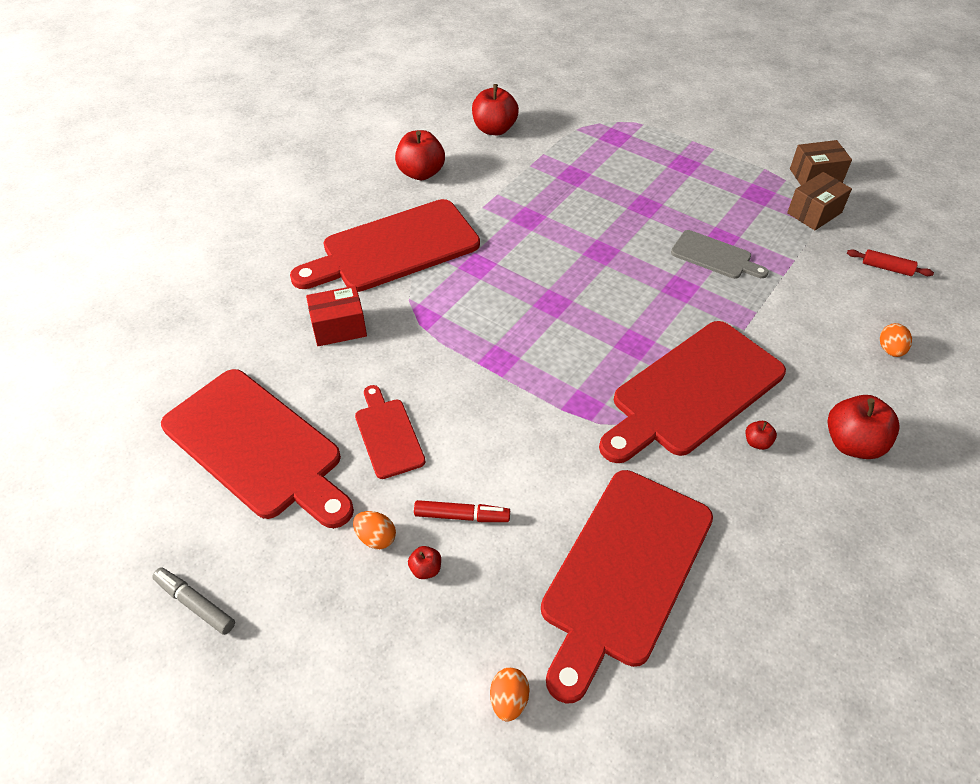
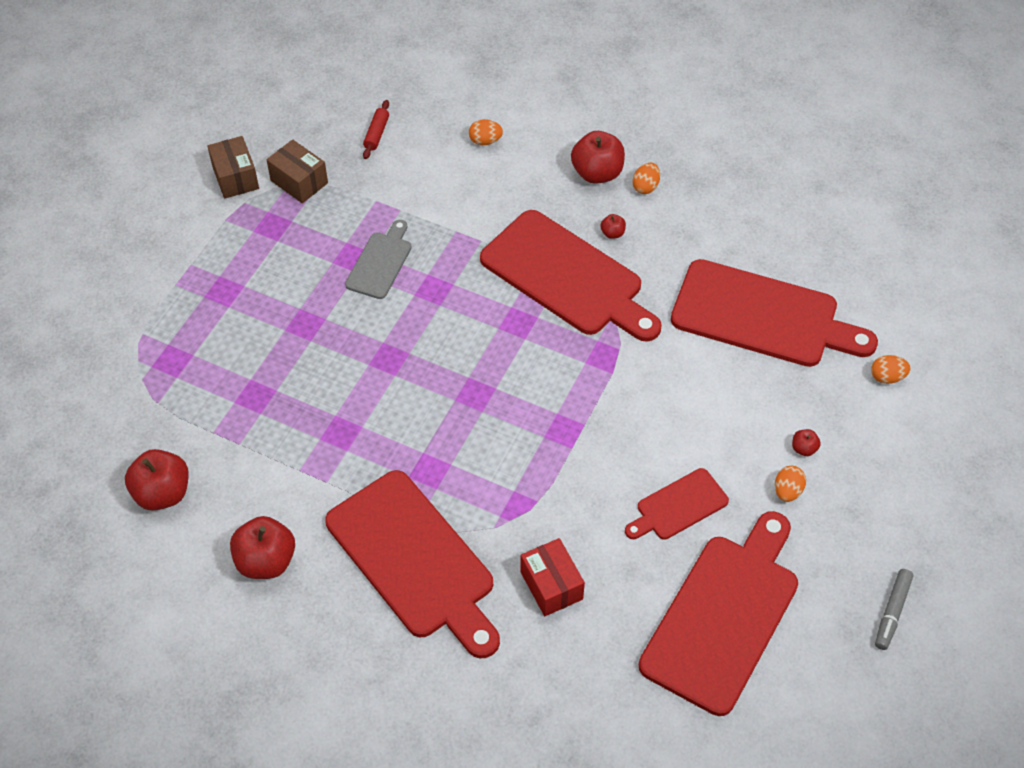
camera: 100 degrees left, 5 degrees up
(462, 516) = (747, 431): red marker -> none
(835, 489) = (645, 187): none -> orange egg

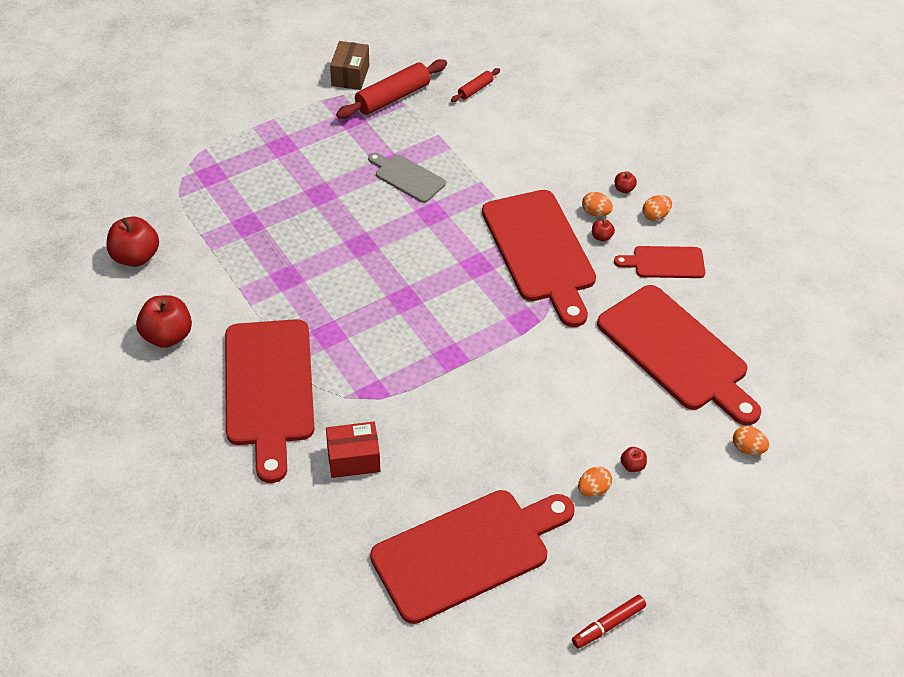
camera: 30 degrees right, 5 degrees down
(299, 182) = (393, 97): brown box -> red rolling pin
(380, 262) = (407, 177): grey cutting board -> grey cutting board turned 105 degrees counterclockwise
(485, 141) = (553, 129): orange egg -> orange egg (595, 213)
(551, 585) = (353, 459): red box -> red box turned 75 degrees clockwise
(597, 173) = (624, 189): red apple -> red apple, size x0.46
(678, 506) = (496, 455): red cutting board -> red cutting board (665, 262)
(892, 612) = (608, 625): grey marker -> red marker

